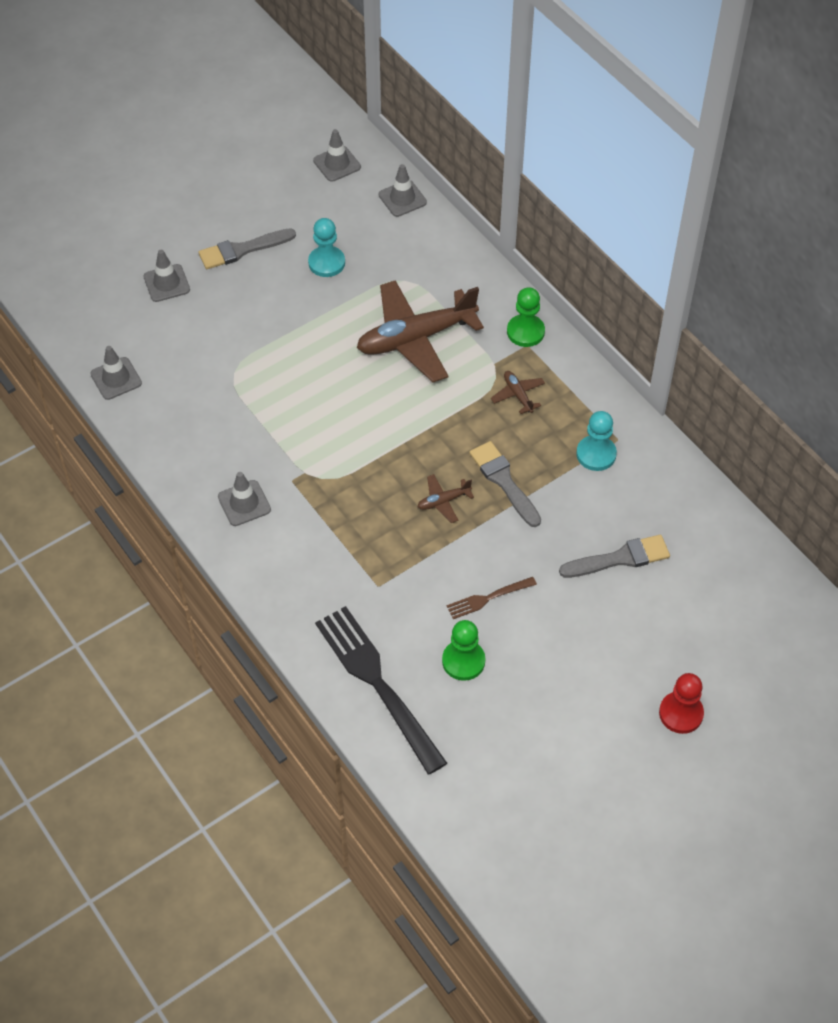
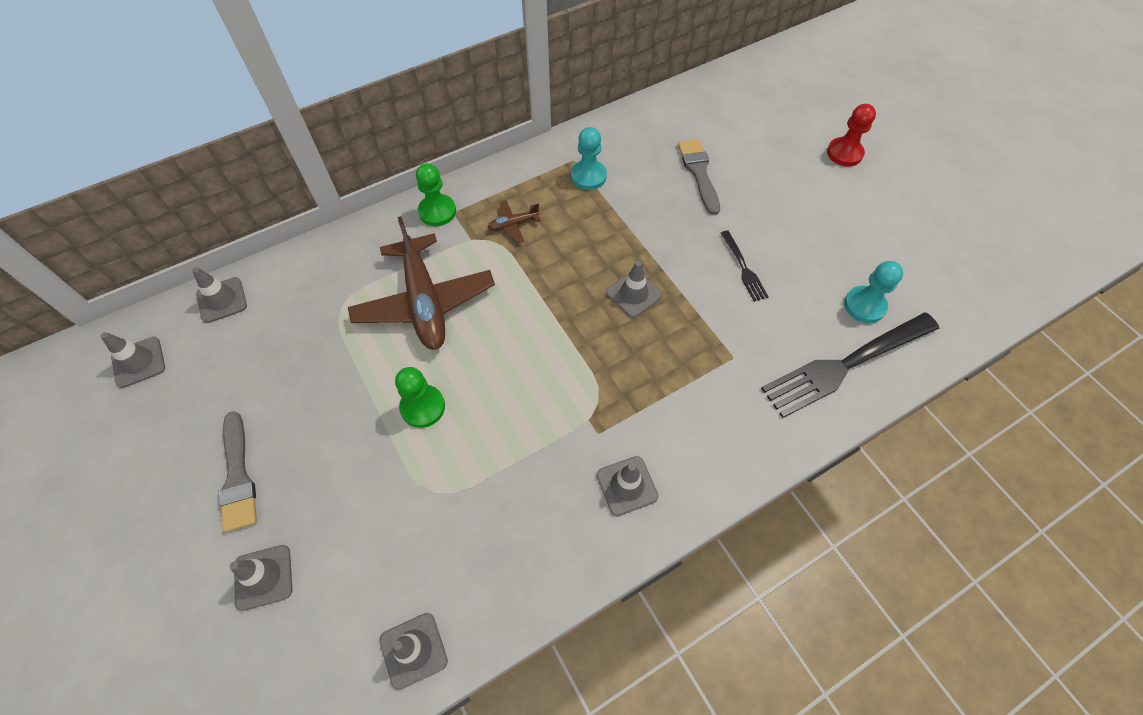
camera: 85 degrees left, 5 degrees up
(326, 263) = (291, 381): turquoise pawn -> turquoise pawn (864, 305)
(443, 501) = (633, 294): brown plane -> grey traffic cone
(463, 661) = (812, 293): green pawn -> green pawn (423, 407)
(488, 598) = (743, 268): brown fork -> black fork
(503, 481) = (613, 245): grey brush -> none

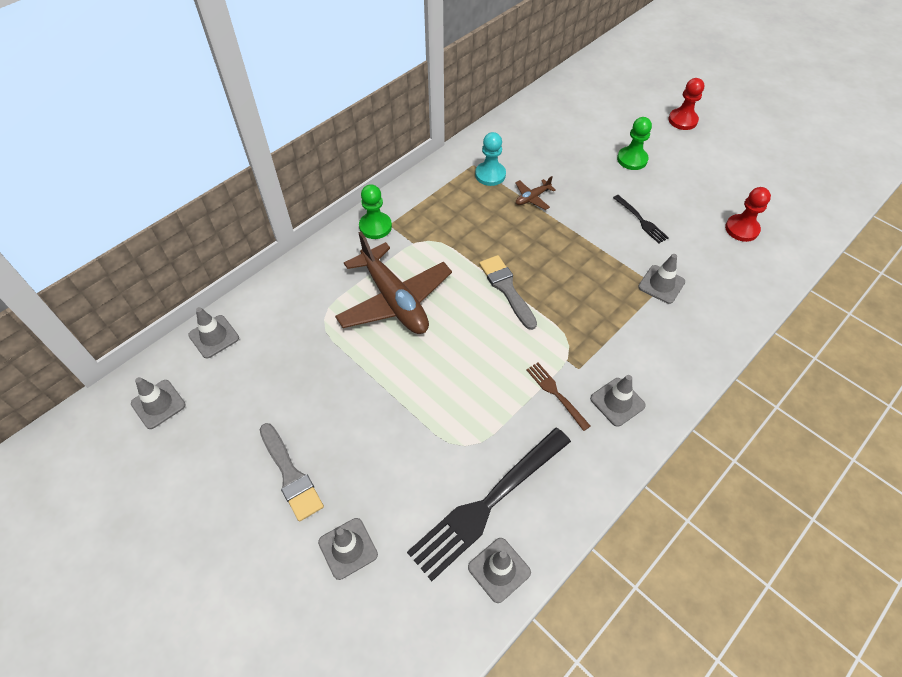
camera: 15 degrees left, 5 degrees down
(423, 407) = (428, 382): green pawn -> green pawn (632, 159)
(513, 224) = (444, 224): brown plane -> brown plane (532, 198)
(559, 457) = (556, 394): none -> brown fork
(633, 294) = (563, 257): grey traffic cone -> grey traffic cone (661, 284)
(699, 172) = (577, 155): grey brush -> grey brush (506, 289)
(845, 365) = (745, 275): black fork -> black fork (488, 503)
(864, 305) = (742, 229): turquoise pawn -> red pawn

